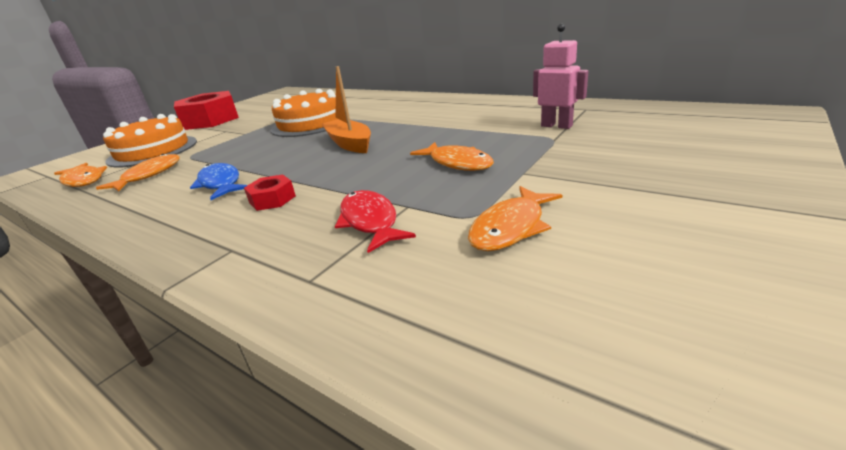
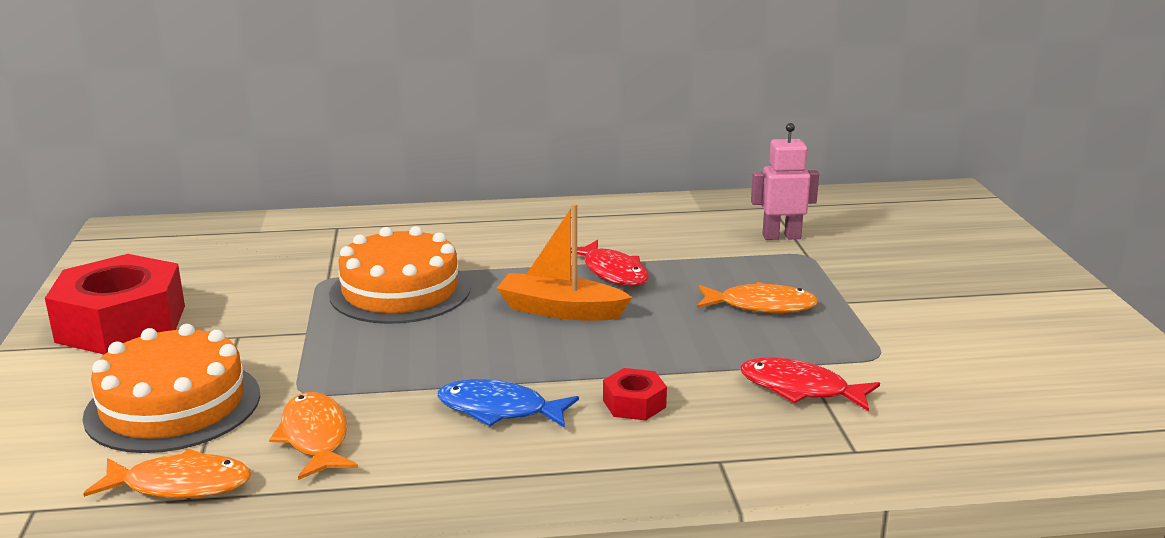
camera: 45 degrees left, 5 degrees down
(414, 130) = (612, 272): none -> red fish
(510, 227) = (926, 356): orange fish -> none

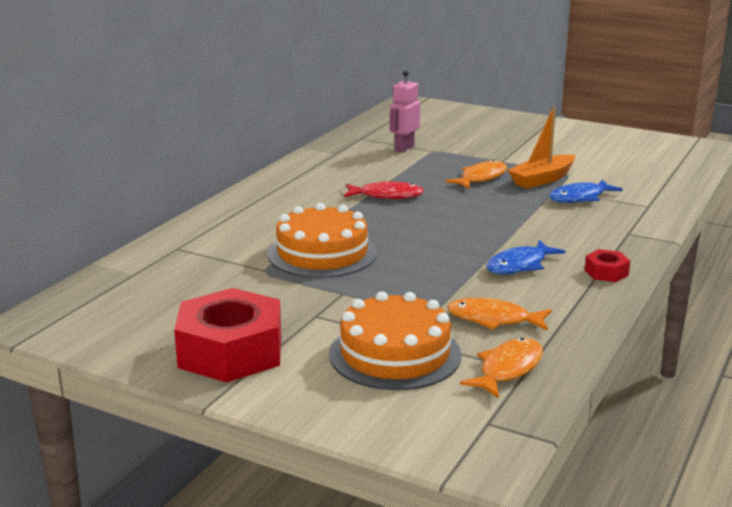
camera: 55 degrees left, 0 degrees up
(560, 310) = (418, 220): orange boat -> orange boat (542, 179)
(634, 404) = (552, 234): red nut -> red nut (606, 272)
(800, 389) = (579, 197): red fish -> blue fish

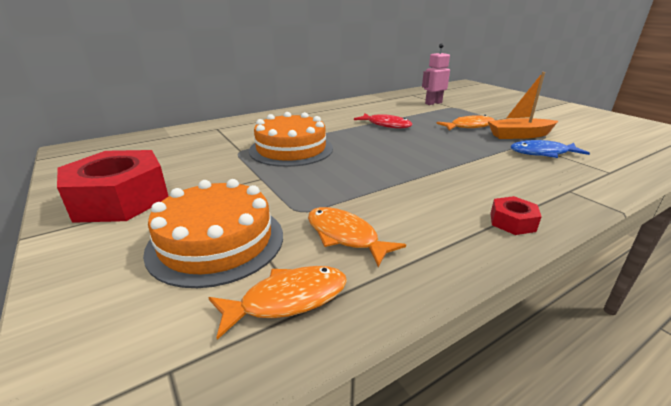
camera: 30 degrees right, 5 degrees up
(519, 265) = (429, 193): blue fish -> none

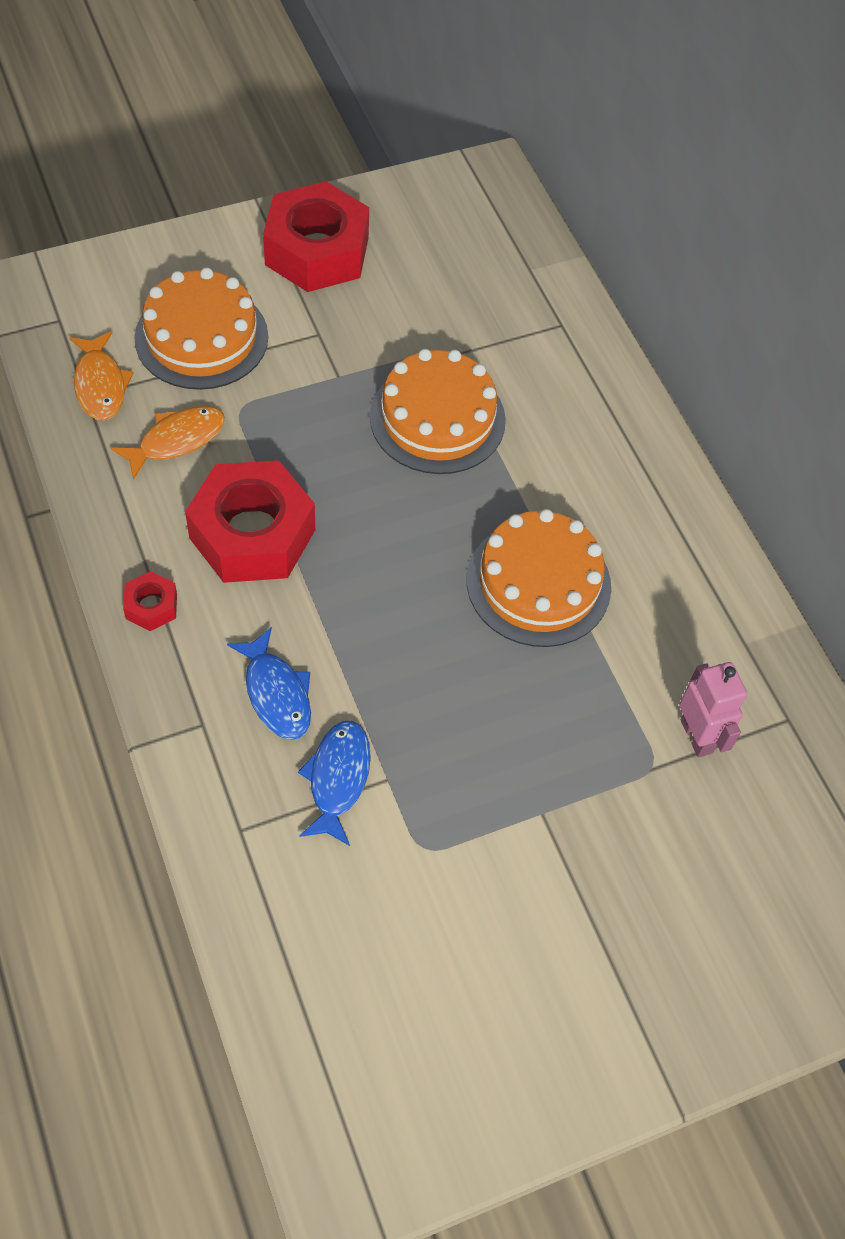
camera: 95 degrees right, 30 degrees up
(386, 125) = (538, 583): red fish -> orange cake
(414, 192) = (252, 534): none -> red nut
(469, 126) = (504, 730): orange fish -> none
(518, 172) = (276, 693): none -> blue fish
(519, 135) = (433, 796): orange boat -> none

